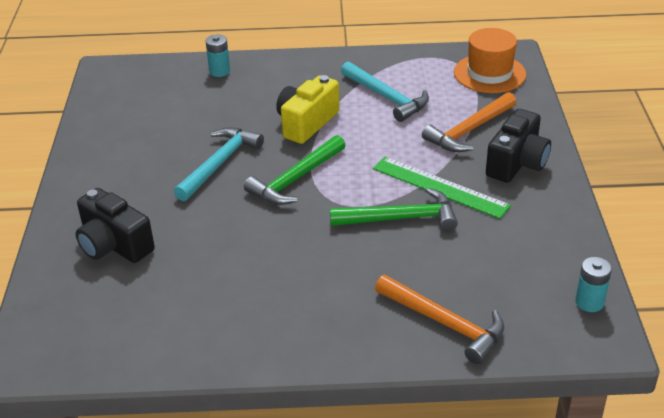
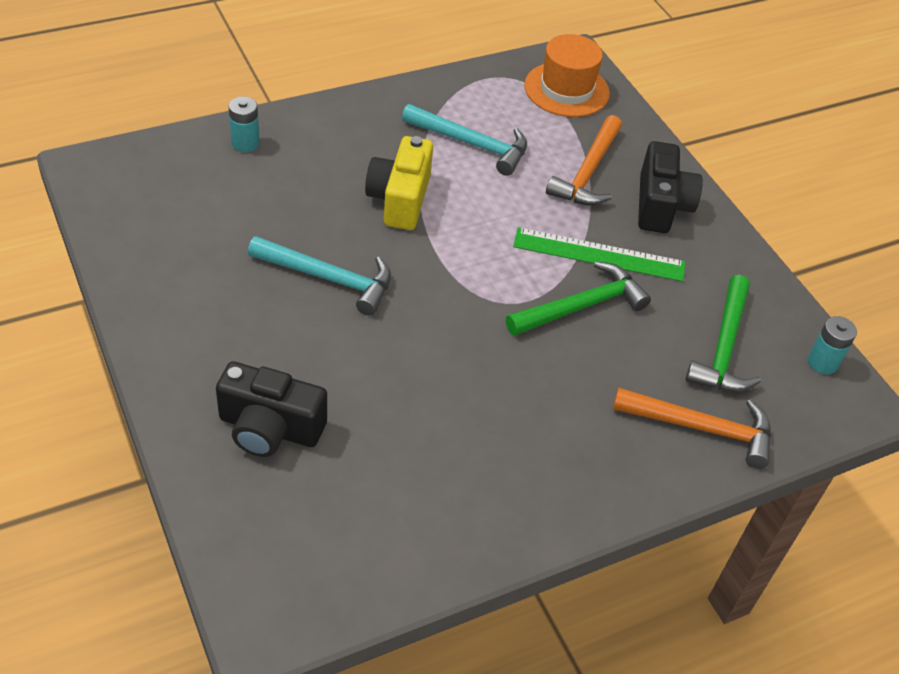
camera: 30 degrees left, 10 degrees up
(220, 163) = (329, 279): turquoise hammer -> turquoise hammer turned 105 degrees clockwise
(295, 179) = (433, 282): green hammer -> green hammer (723, 348)

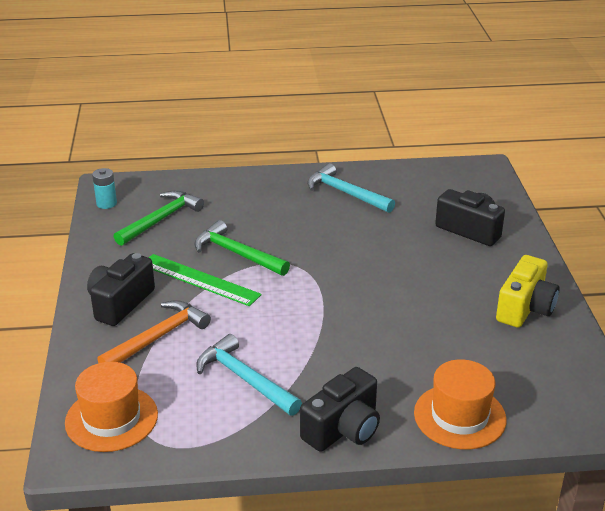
camera: 155 degrees left, 15 degrees down
(245, 143) = (459, 416): turquoise battery -> orange hat
(329, 279) = (411, 297): turquoise hammer -> turquoise hammer (345, 193)
(355, 114) = (343, 429): none -> black camera
(400, 199) = (333, 343): yellow camera -> yellow camera (525, 308)
(582, 306) = (236, 253): green hammer -> green hammer turned 45 degrees clockwise
(702, 428) = (211, 190): orange hammer -> none

